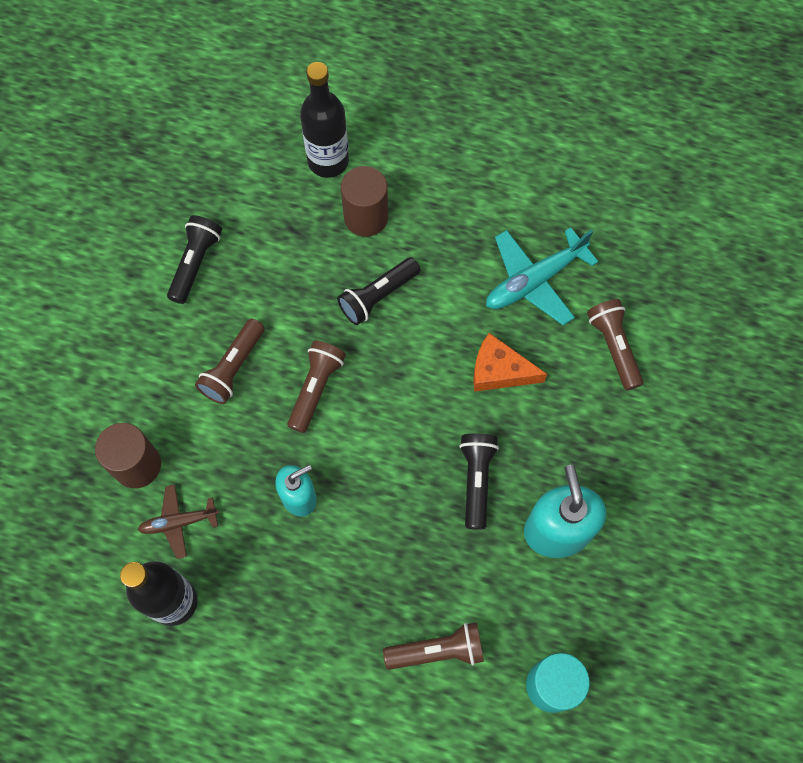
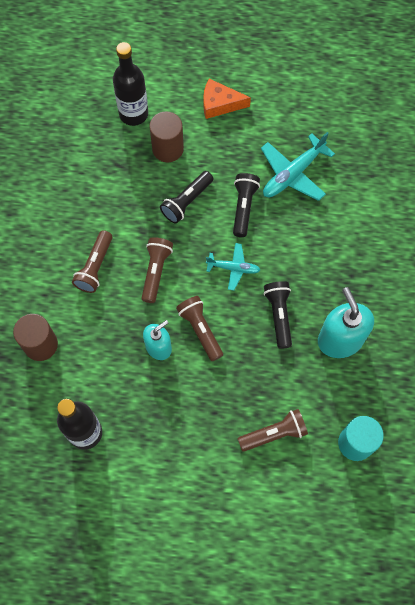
camera: 10 degrees left, 0 degrees up
(179, 522) = (78, 378): brown plane -> none
(195, 263) = (54, 199): black flashlight -> black flashlight (243, 207)
(425, 402) = (233, 268): none -> turquoise plane
(499, 371) = (280, 239): orange cheese -> orange cheese (219, 104)
(613, 347) = (355, 210): brown flashlight -> brown flashlight (200, 330)

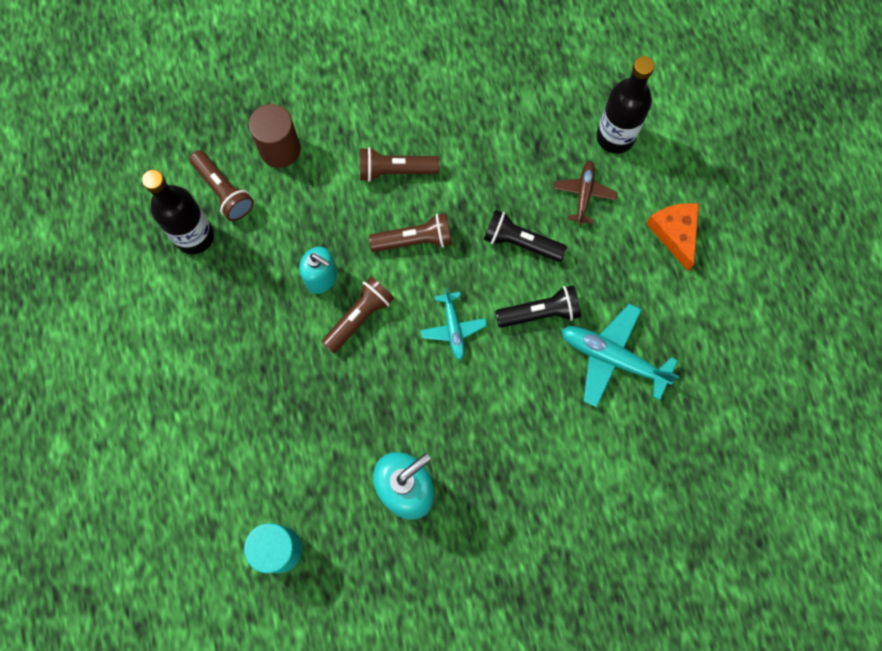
camera: 70 degrees right, 5 degrees up
(168, 149) = (584, 194): brown cylinder -> brown plane
(274, 433) = (260, 447): brown flashlight -> brown flashlight (224, 191)
(278, 315) = (411, 403): black flashlight -> none

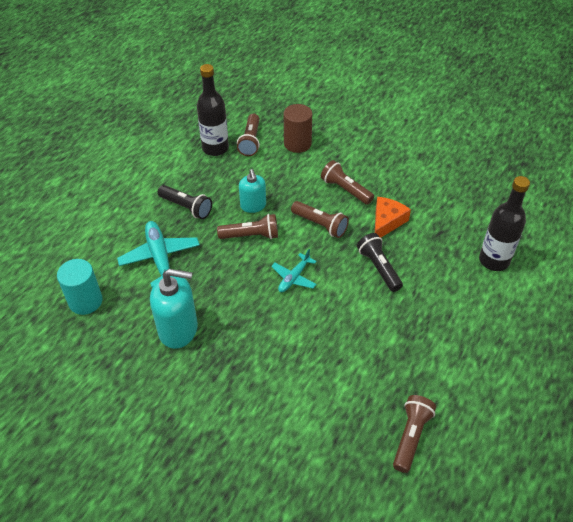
camera: 45 degrees right, 25 degrees down
(540, 312) = (352, 308): black flashlight -> black flashlight (186, 207)
(584, 194) = (443, 273): brown plane -> none
(612, 358) = (371, 364): turquoise plane -> turquoise plane (160, 258)
(675, 233) = (483, 333): orange cheese -> orange cheese (387, 222)
(707, 397) = (411, 436): none -> brown flashlight

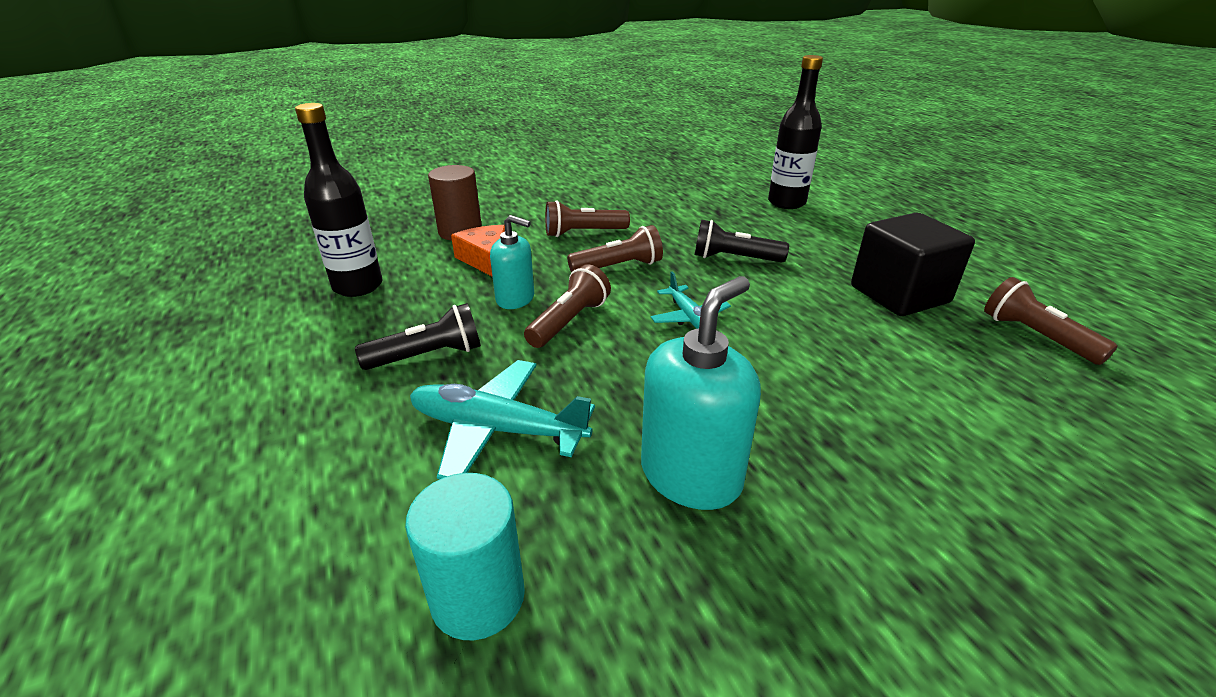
camera: 55 degrees left, 15 degrees down
(250, 141) = (397, 257): brown flashlight -> none
(387, 222) = (667, 230): orange cheese -> orange cheese (486, 260)
(405, 359) = (899, 294): none -> black cube

